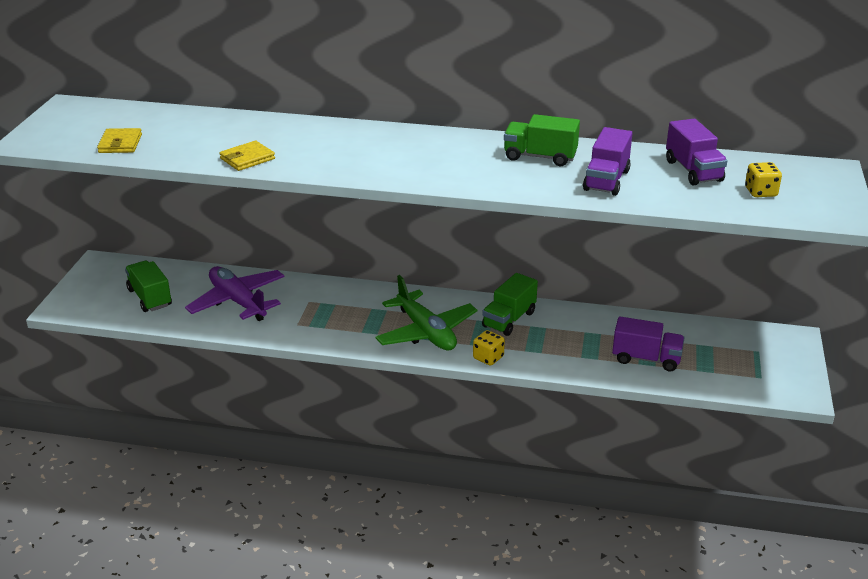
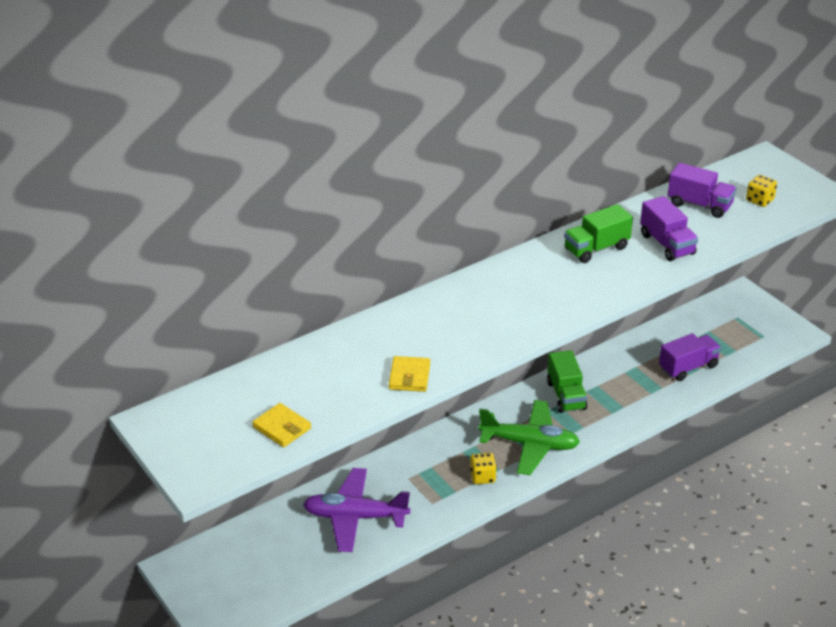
camera: 45 degrees left, 5 degrees up
(150, 298) = (278, 565): green truck -> none
(488, 358) = (599, 435): yellow dice -> yellow dice (482, 477)

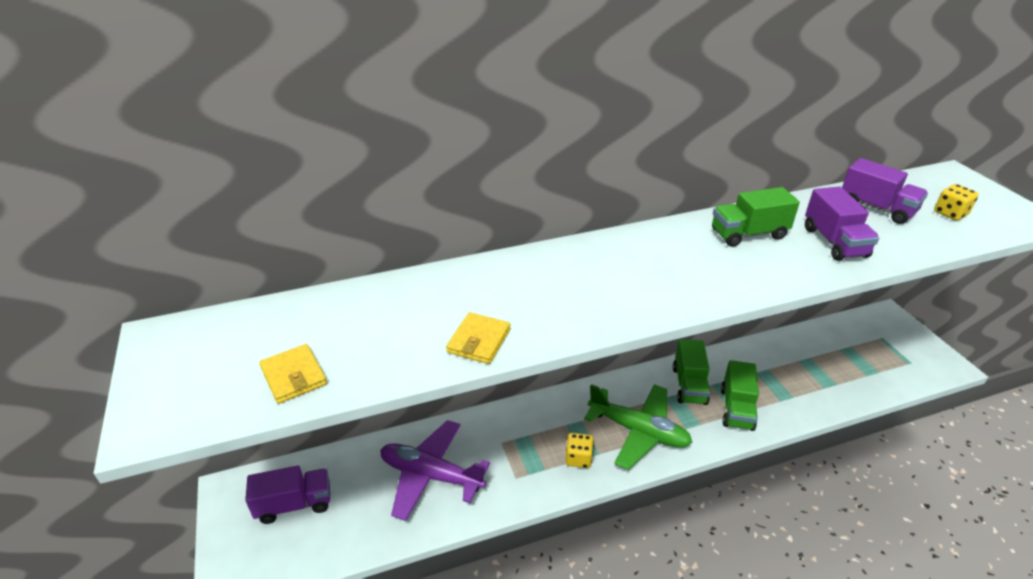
camera: 15 degrees right, 0 degrees up
(613, 408) = (736, 409): none -> green truck
(688, 367) = (824, 380): purple truck -> purple truck (294, 504)

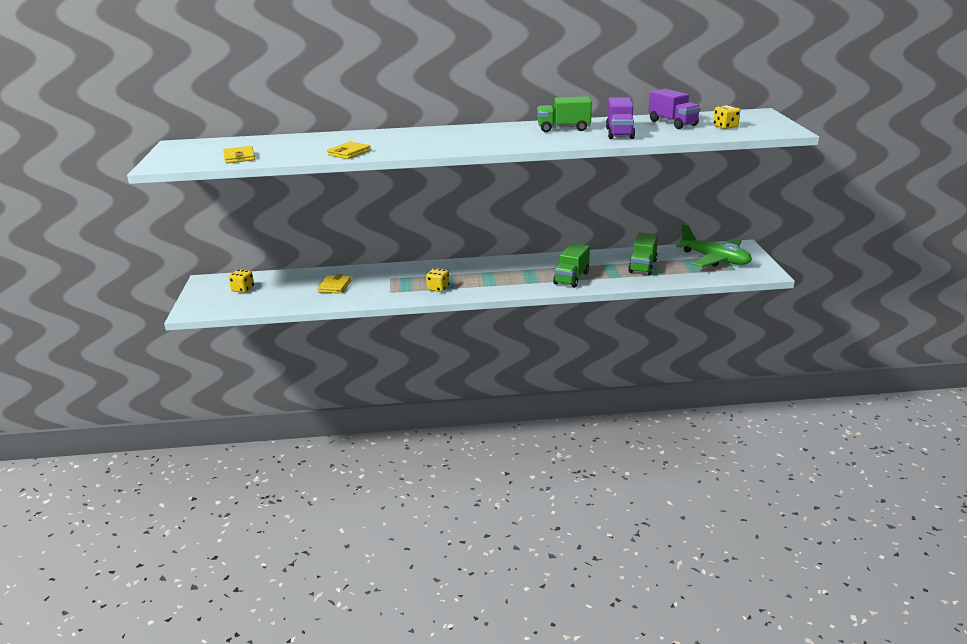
camera: 15 degrees right, 10 degrees down
(294, 504) = (243, 289): purple truck -> yellow dice
(431, 475) = (334, 286): purple plane -> yellow wallet
(638, 431) = (489, 281): green plane -> green plane (715, 259)
(689, 385) = (544, 266): green truck -> green truck (642, 266)

